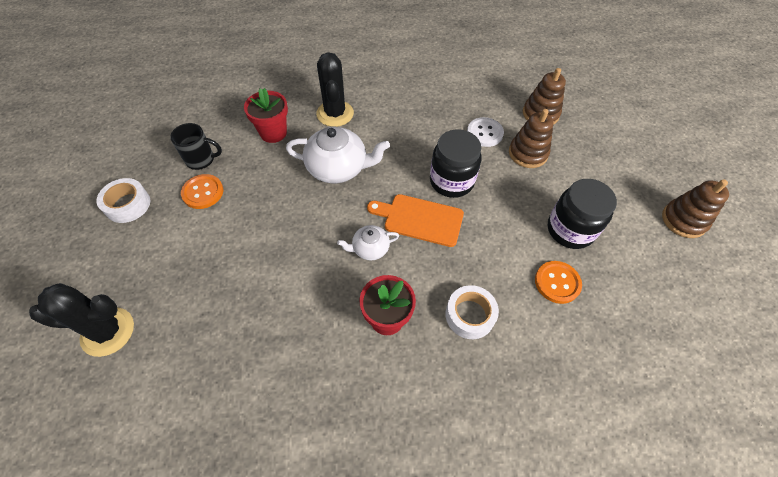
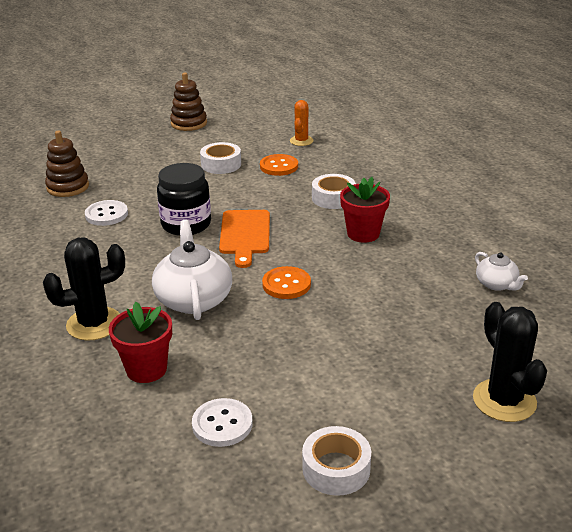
camera: 105 degrees left, 25 degrees down
(201, 160) = (222, 424): black mug -> white button
(203, 192) = (280, 399): orange button -> orange button (286, 284)
(370, 248) = (295, 256): white teapot -> white teapot (496, 284)
(528, 153) = (131, 189): brown stacking toy -> none
(570, 230) = (221, 164): black jar -> white tape
(627, 327) = (301, 141): none -> orange cactus

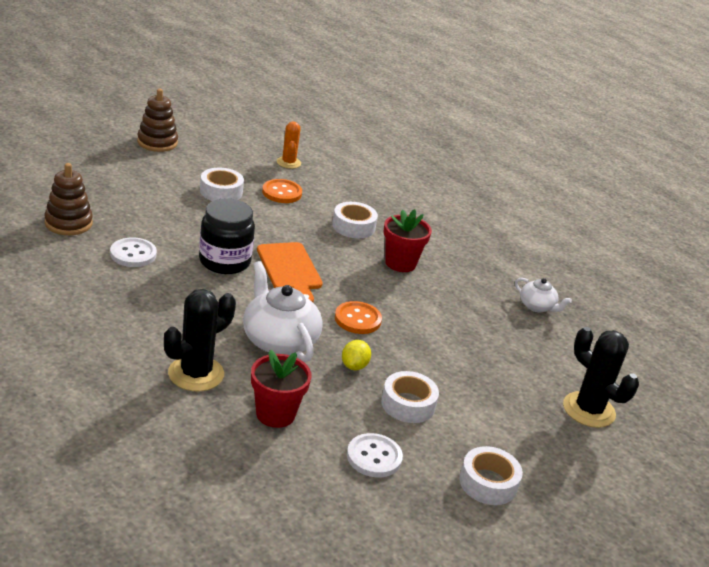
camera: 25 degrees left, 0 degrees up
(256, 329) = (354, 366): none -> yellow lemon
(291, 373) = (408, 404): none -> white tape

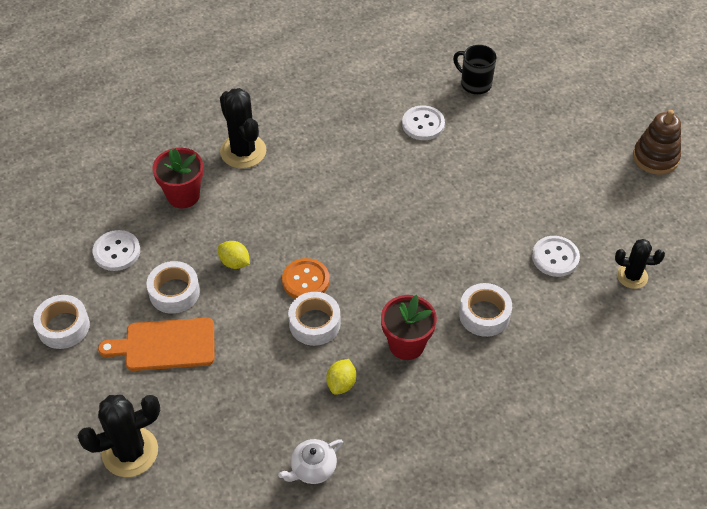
camera: 110 degrees right, 20 degrees up
(68, 223) = (475, 83): brown stacking toy -> black mug
(221, 192) = (550, 202): white tape -> white tape (314, 323)
(224, 261) = (410, 189): black jar -> none
(279, 340) = (280, 212): white teapot -> none
(282, 193) = (555, 257): orange button -> white button
(288, 163) = (632, 276): orange cactus -> black cactus
(290, 270) = (395, 239): orange cutting board -> orange cutting board (165, 345)
(455, 295) = (341, 384): none -> yellow lemon

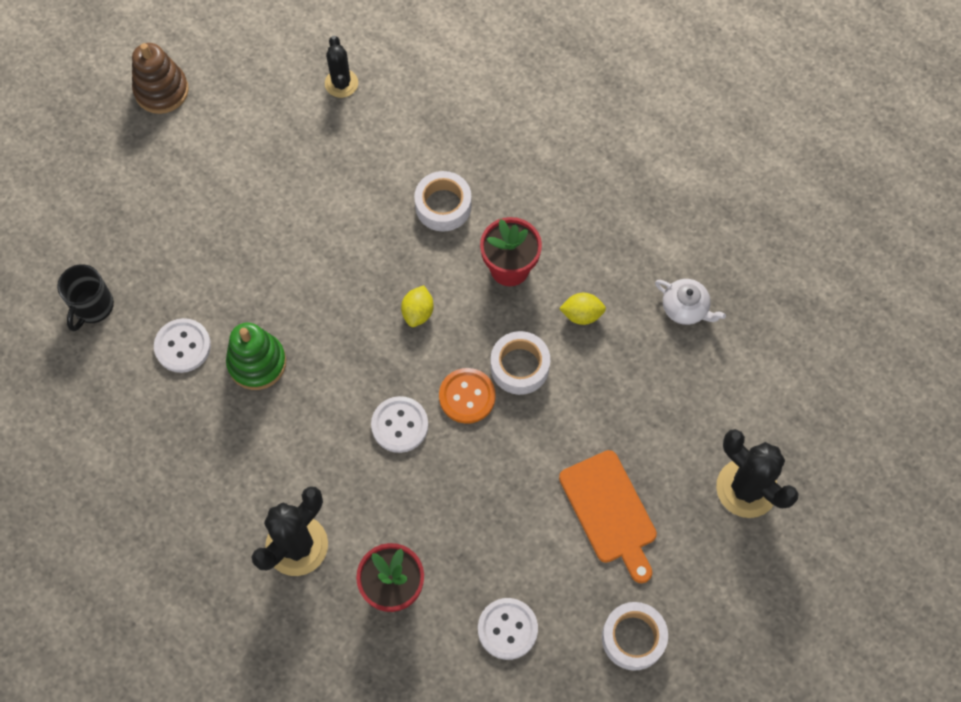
camera: 110 degrees left, 15 degrees up
(174, 292) = (538, 533): white tape -> none
(234, 262) = (471, 483): yellow lemon -> yellow lemon (418, 312)
(391, 162) = (257, 363): none -> green stacking toy
(555, 257) = (342, 158): white button -> white button (399, 425)

